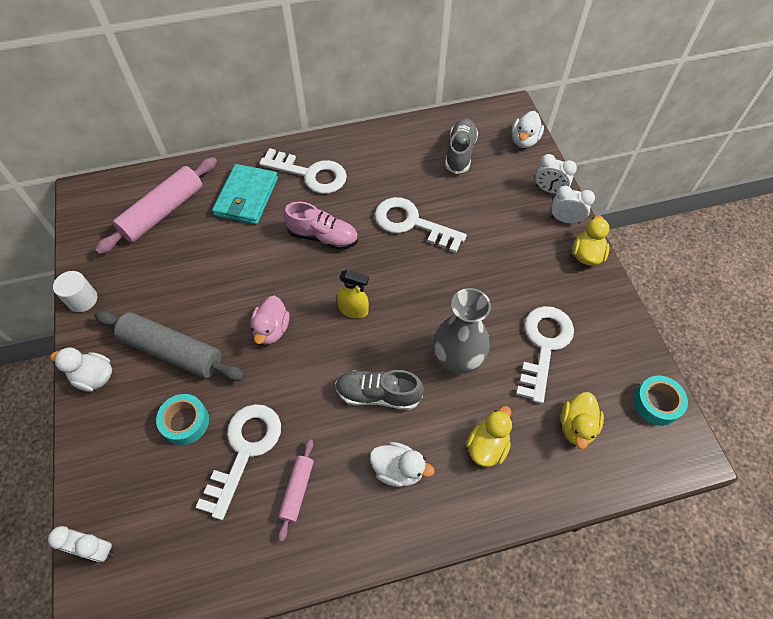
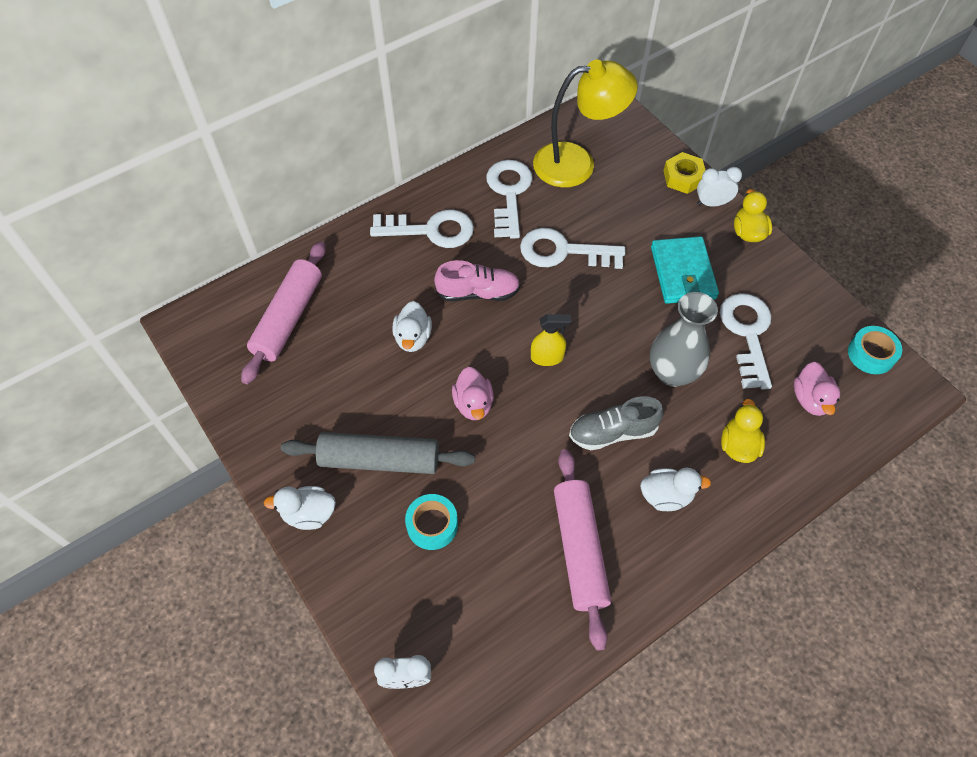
camera: 20 degrees left, 0 degrees up
(82, 299) = (249, 439): white cylinder -> none
(244, 451) = (508, 531): white key -> white key (509, 194)
(246, 197) = (374, 275): turquoise wallet -> turquoise wallet (683, 273)
(297, 490) = (579, 550): pink rolling pin -> pink rolling pin, size x1.90
(460, 153) = (577, 163): grey shoe -> yellow lamp
(524, 140) = (636, 133): white duck -> white duck (413, 338)
(549, 190) = (683, 177): white clock -> yellow nut
(577, 426) = (810, 399): yellow duck -> pink duck

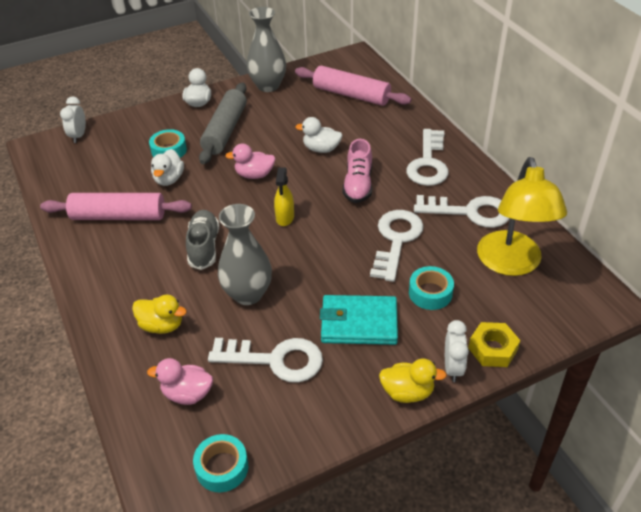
camera: 100 degrees right, 15 degrees down
(263, 425) = (268, 86): none -> grey vase
(630, 221) = (430, 293): none -> turquoise tape
(666, 496) = (137, 269): white duck -> white duck (169, 179)

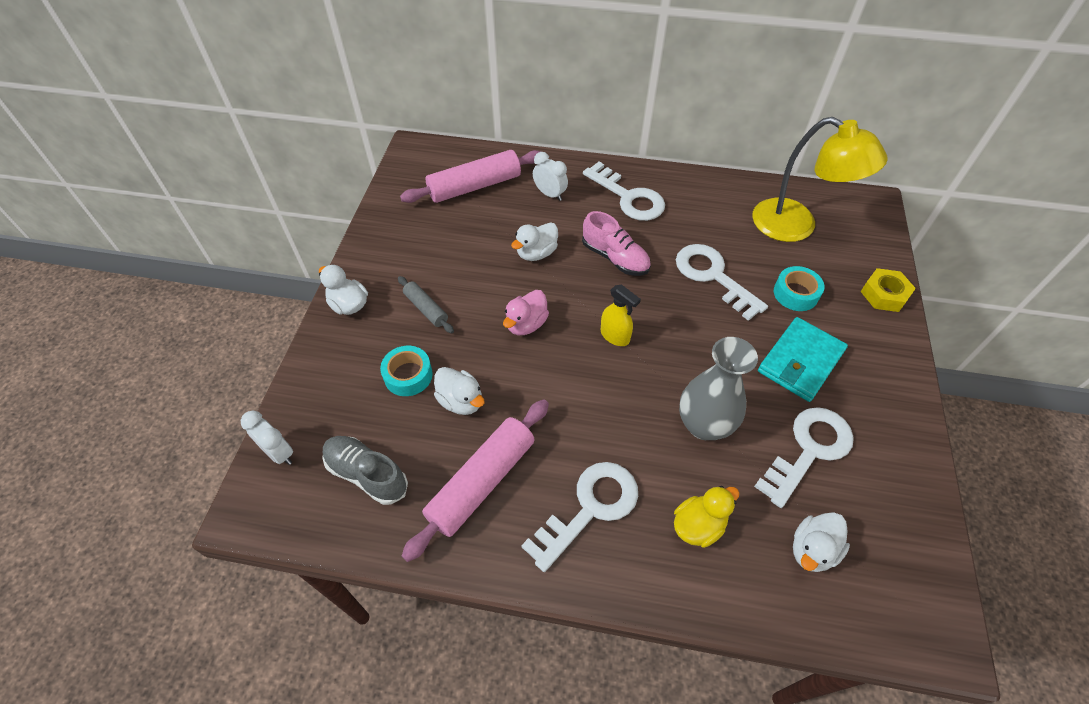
camera: 55 degrees left, 10 degrees up
(187, 394) = (812, 550): pink duck -> white duck
(204, 247) = (603, 425): grey shoe -> grey shoe (367, 474)
(222, 467) = (924, 567): turquoise tape -> none
(225, 130) = (426, 309): grey rolling pin -> grey rolling pin, size x0.53
(268, 86) = (387, 234): grey vase -> none
(407, 392) = (902, 375): yellow duck -> none
(453, 368) = (891, 331): white clock -> white clock (550, 194)
(469, 212) = (715, 212): white key -> white key (589, 509)

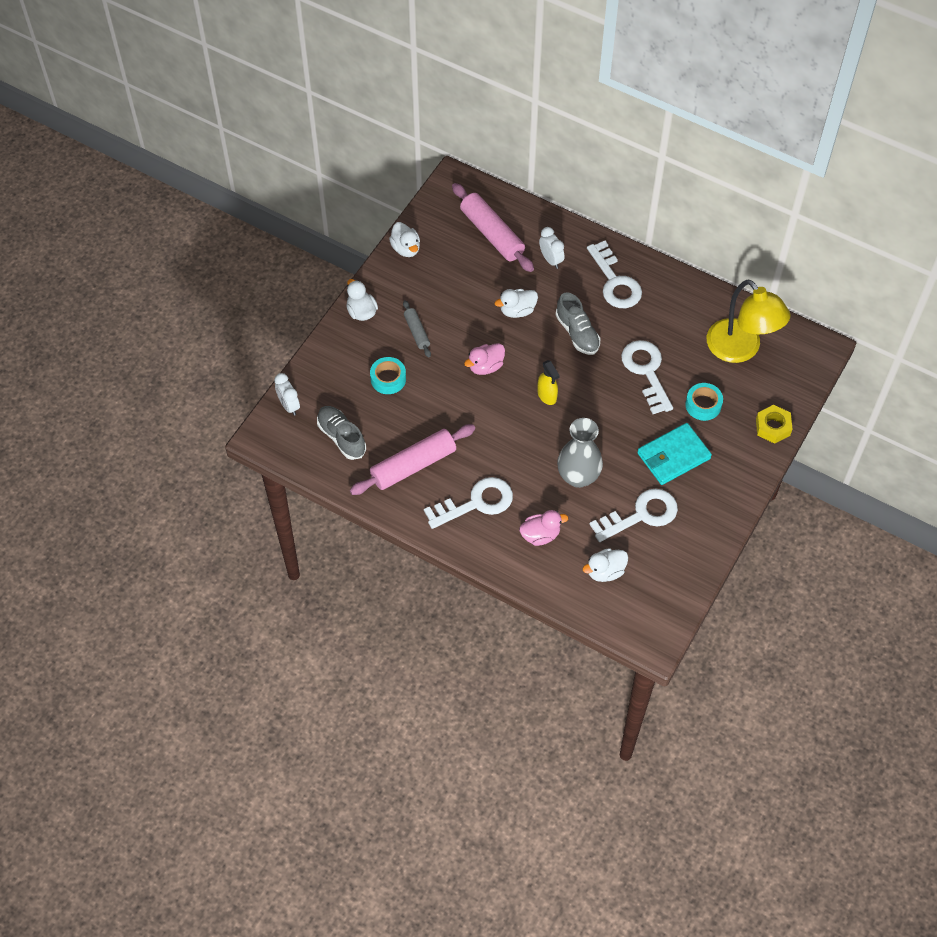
camera: 20 degrees right, 5 degrees up
(461, 401) = (418, 408): white duck -> white duck (406, 248)
(475, 186) = (492, 234): pink rolling pin -> pink rolling pin turned 60 degrees clockwise
(615, 258) = (577, 333): pink shoe -> grey shoe
(698, 525) = (540, 535): yellow duck -> pink duck

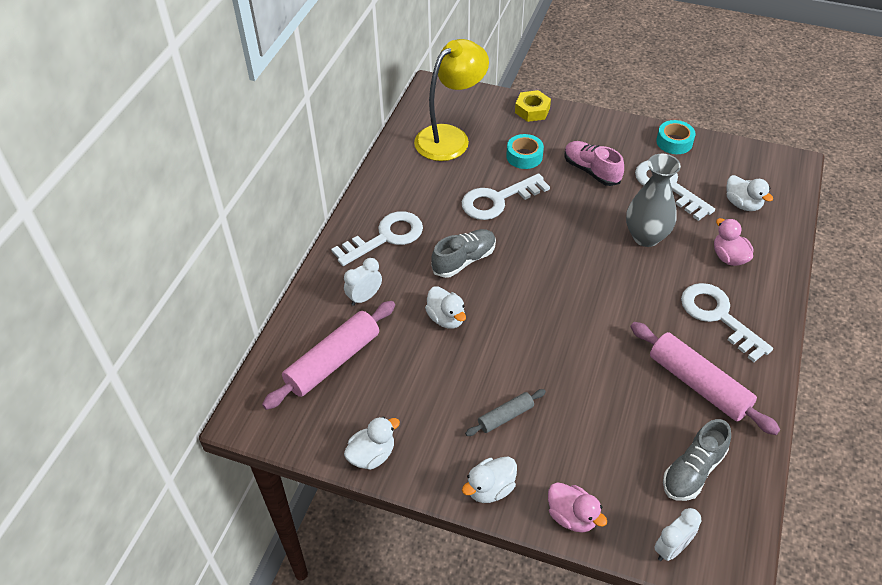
camera: 100 degrees left, 10 degrees down
(388, 379) = (587, 435): turquoise tape -> turquoise tape (674, 142)
(485, 366) = (535, 336): pink duck -> pink duck (572, 516)
(547, 395) = (555, 275): yellow spray bottle -> none
(673, 456) = (591, 171): turquoise wallet -> pink shoe

